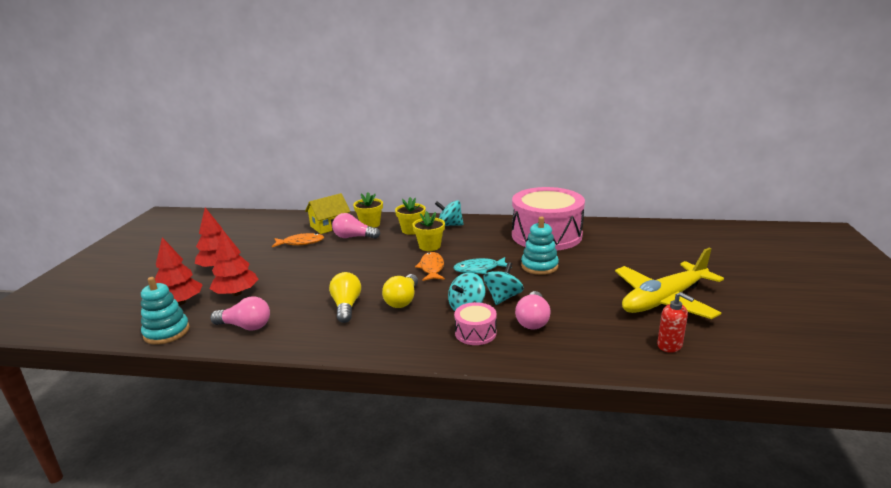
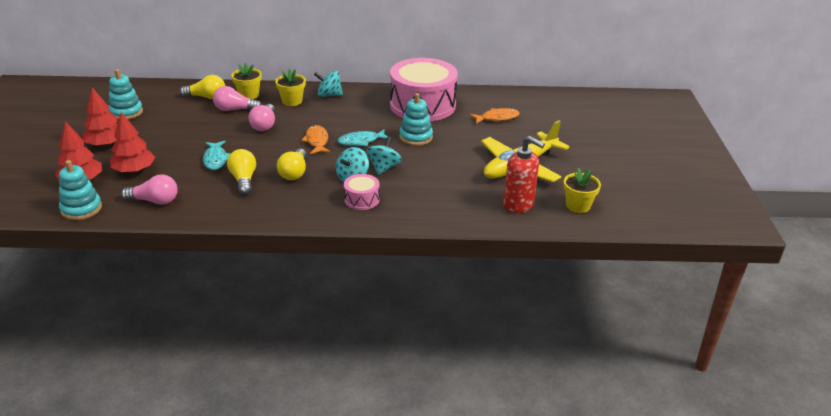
camera: 10 degrees left, 10 degrees up
(249, 238) = (126, 112): none -> turquoise stacking toy
(301, 243) = (182, 116): orange fish -> orange fish (497, 118)
(322, 284) = (215, 159): none -> turquoise fish
(329, 226) = (207, 97): yellow house -> yellow light bulb
(429, 246) = (312, 118): yellow flower pot -> yellow flower pot (578, 206)
(533, 320) = (410, 187): pink light bulb -> pink light bulb (264, 125)
(670, 346) = (518, 204): red soap dispenser -> red soap dispenser, size x1.58

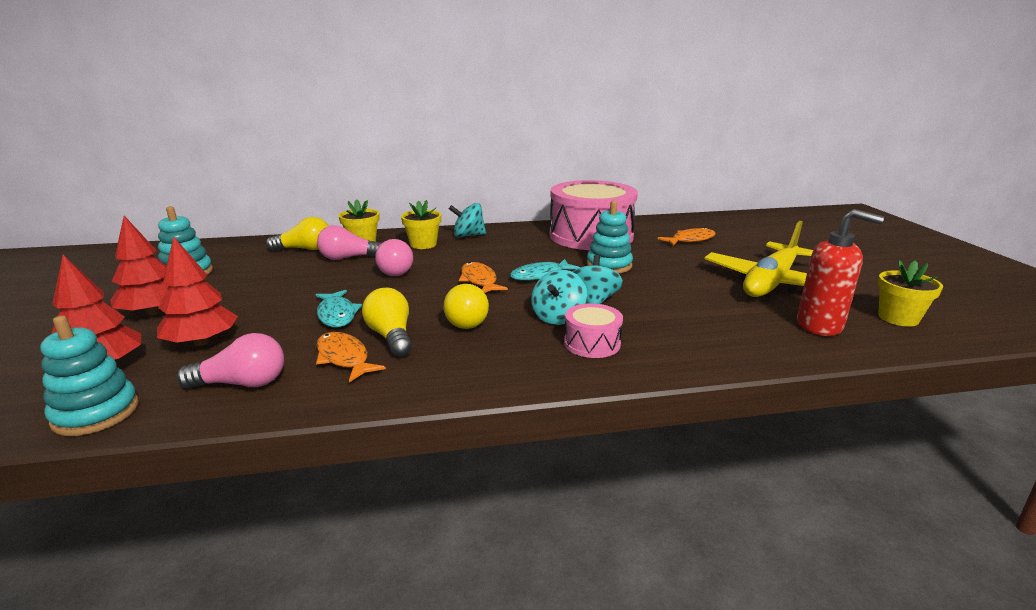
camera: 10 degrees left, 10 degrees down
(212, 191) = (344, 358): none -> orange fish

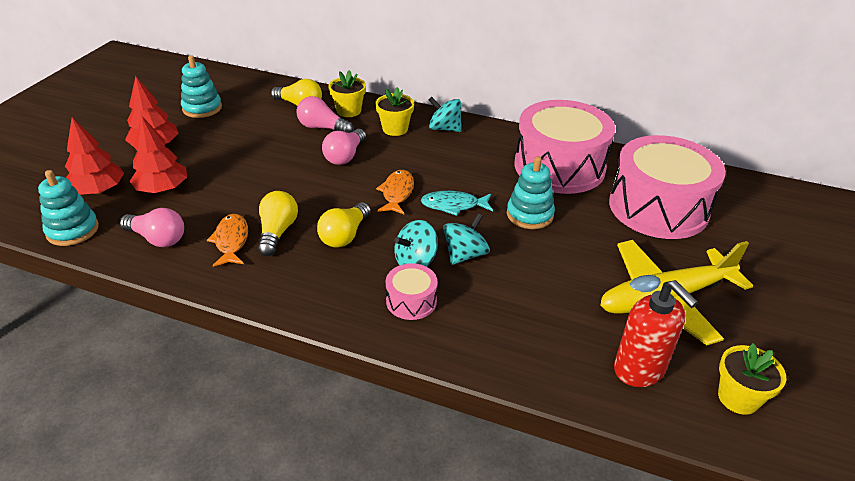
camera: 30 degrees right, 15 degrees up
(337, 315) = (261, 193): turquoise fish -> none
(690, 240) = (658, 207): orange fish -> pink drum

